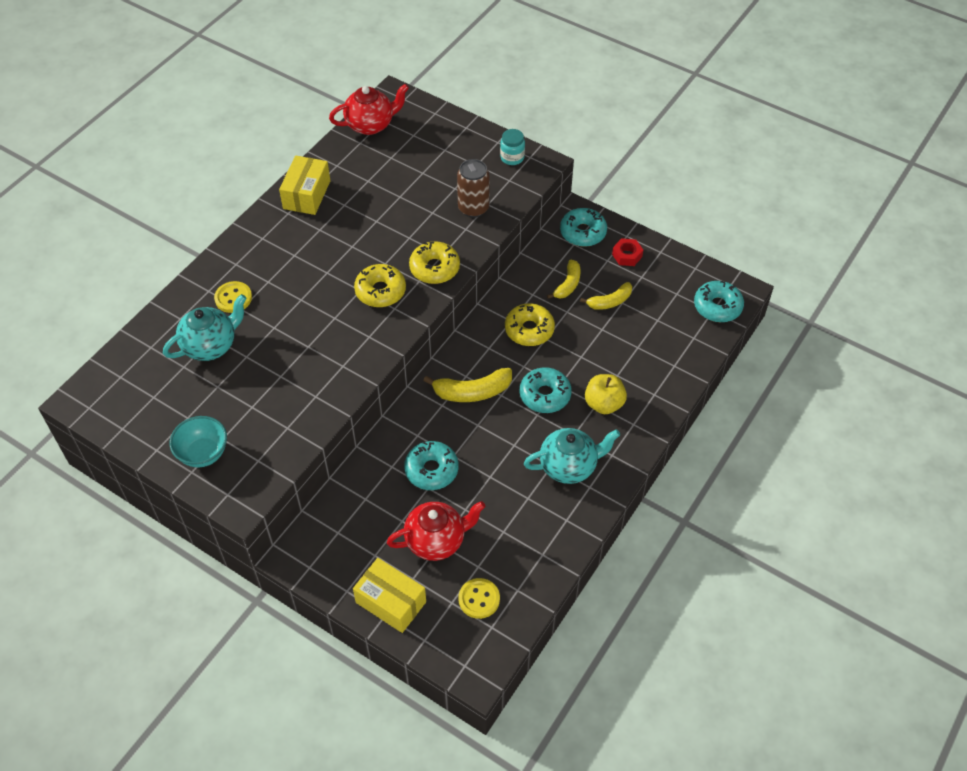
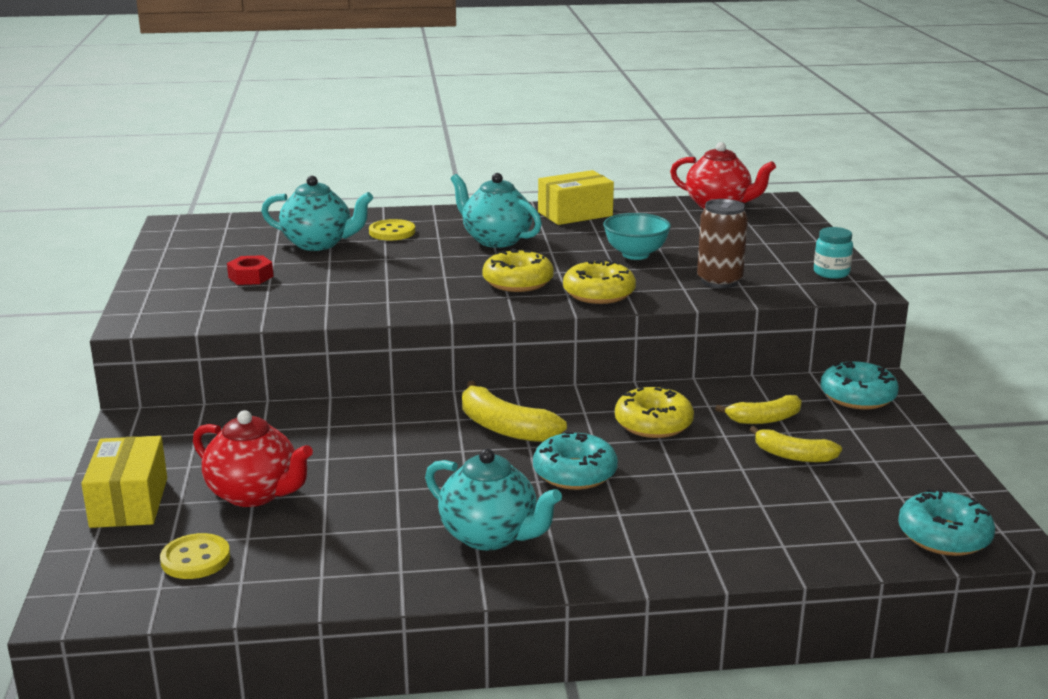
camera: 50 degrees right, 30 degrees down
(203, 454) = (179, 285): turquoise bowl -> turquoise bowl (635, 255)
(305, 258) = (495, 240): none -> turquoise teapot
(431, 470) = (355, 449): turquoise donut -> none
(604, 404) = (629, 519): yellow apple -> none
(627, 255) = (885, 437): red nut -> red nut (250, 277)

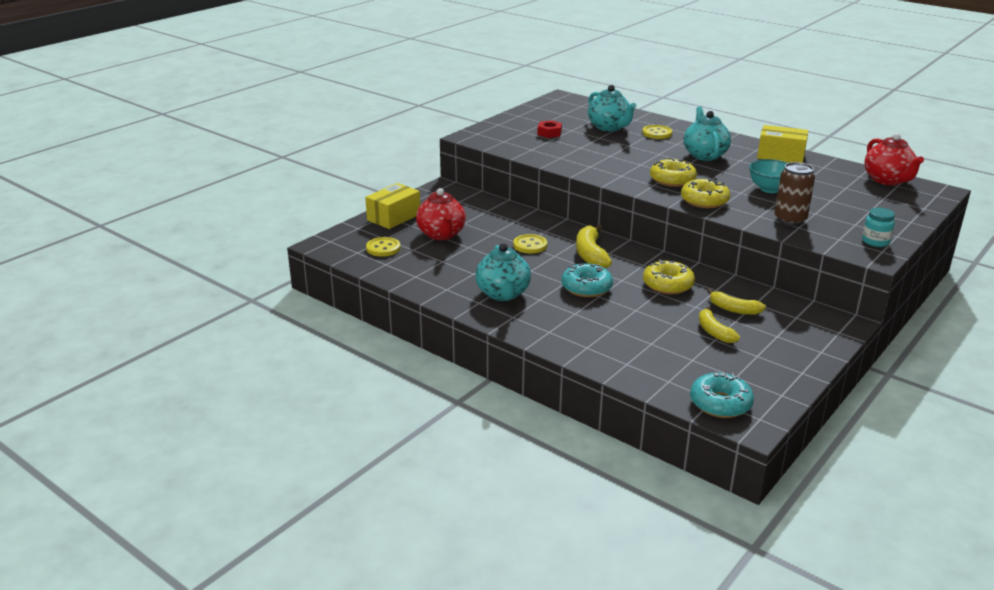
camera: 45 degrees right, 5 degrees up
(408, 451) = (530, 245): none -> yellow button
(857, 396) = (816, 324): turquoise donut -> none

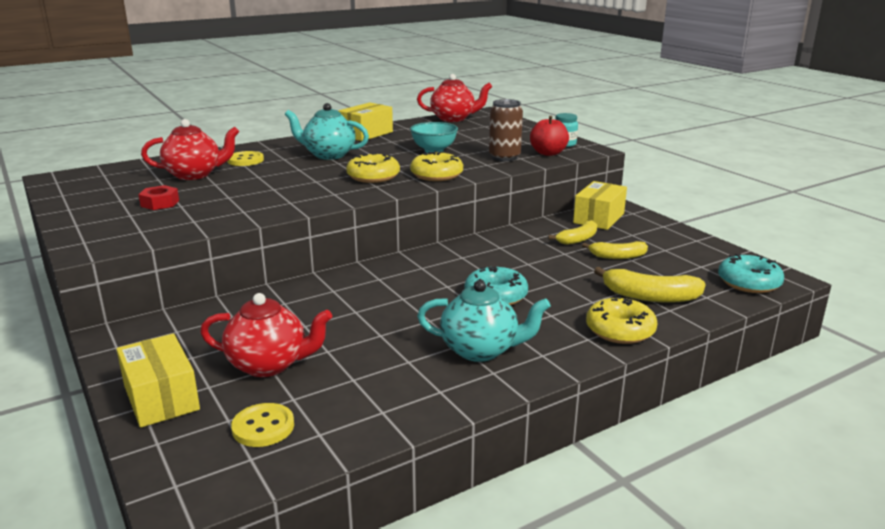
camera: 70 degrees left, 5 degrees down
(530, 245) = (363, 307): yellow button -> none
(590, 254) = (418, 277): yellow banana -> yellow banana (649, 296)
(609, 127) = (195, 174): turquoise teapot -> red teapot
(667, 285) = (514, 255): yellow donut -> yellow donut (620, 330)
(800, 315) = (599, 218): none -> yellow box
(831, 237) = (548, 153): none -> red apple

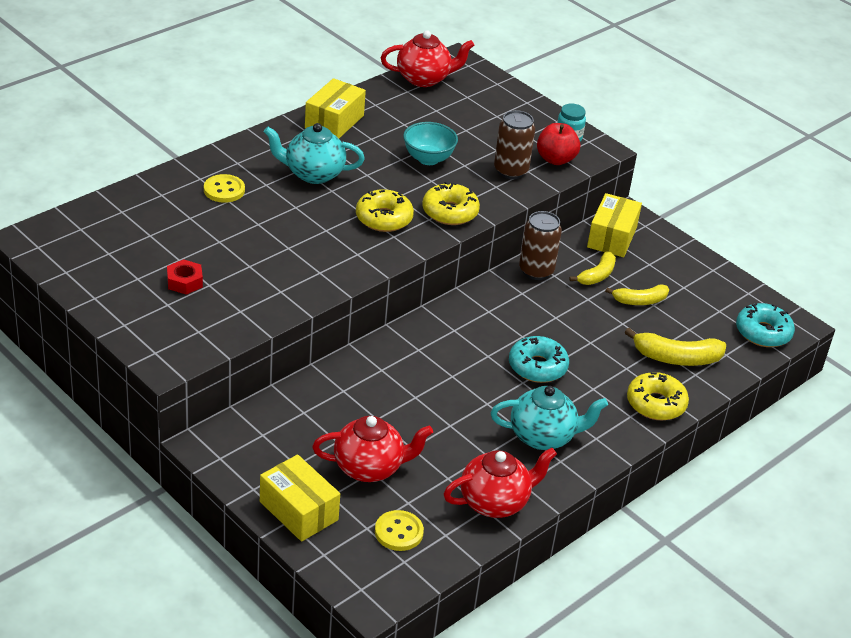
camera: 15 degrees left, 15 degrees up
(195, 174) = (185, 224): red teapot -> red teapot (495, 502)
(519, 235) = (536, 271): none -> brown can

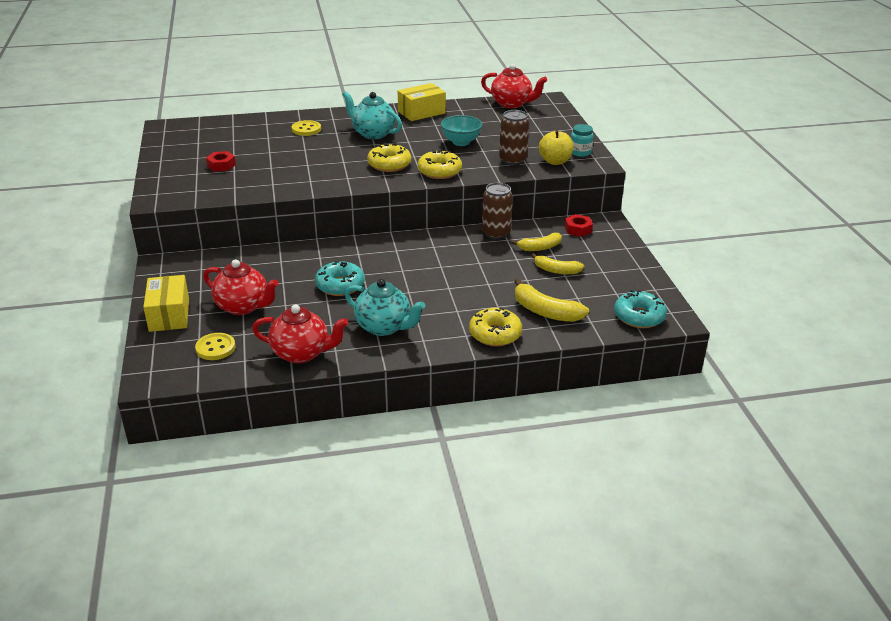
camera: 35 degrees right, 5 degrees down
(537, 367) = (430, 286): turquoise donut -> turquoise donut (340, 285)
(555, 159) = (555, 161): red apple -> yellow apple
(612, 237) = (578, 229): yellow box -> red nut

